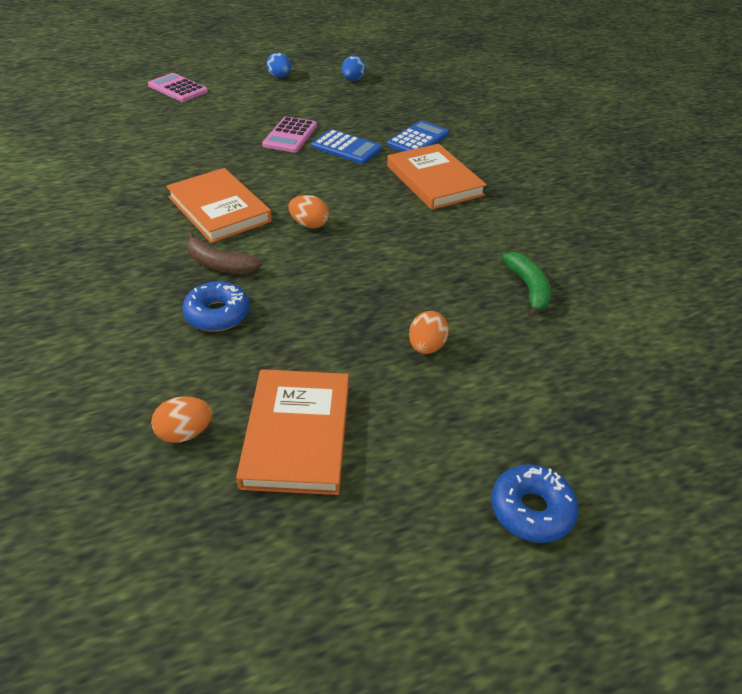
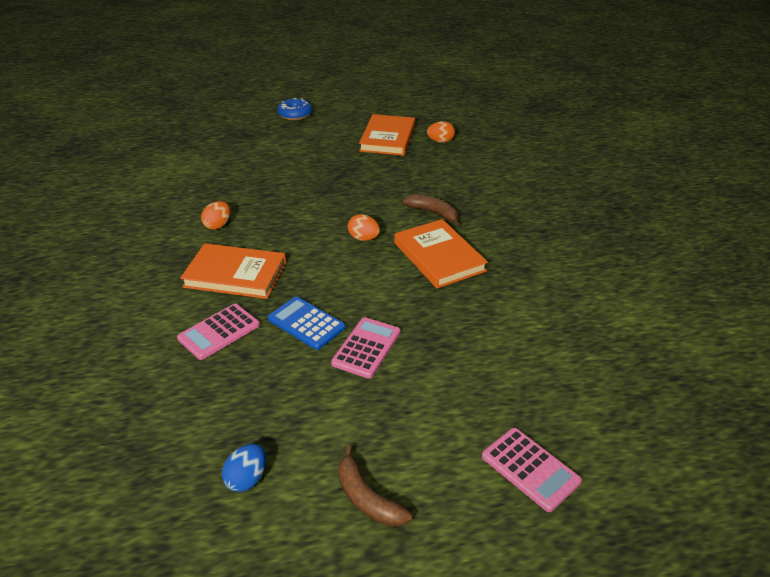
camera: 170 degrees left, 5 degrees down
(217, 314) = (431, 185): blue donut -> none
(279, 77) = (367, 498): blue egg -> brown banana
(418, 139) = (219, 332): blue calculator -> pink calculator
(426, 347) = (310, 163): orange egg -> orange egg (218, 225)
(434, 180) = (235, 274): orange book -> orange book turned 60 degrees counterclockwise
(528, 289) = (226, 186): green banana -> none

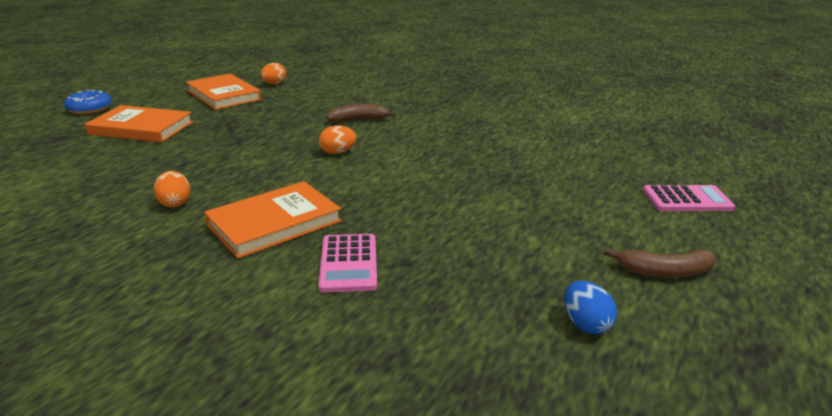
camera: 50 degrees left, 10 degrees down
(306, 323) = (408, 216): blue calculator -> none
(366, 348) = (481, 204): pink calculator -> none
(439, 257) = (414, 138): orange book -> orange book (141, 128)

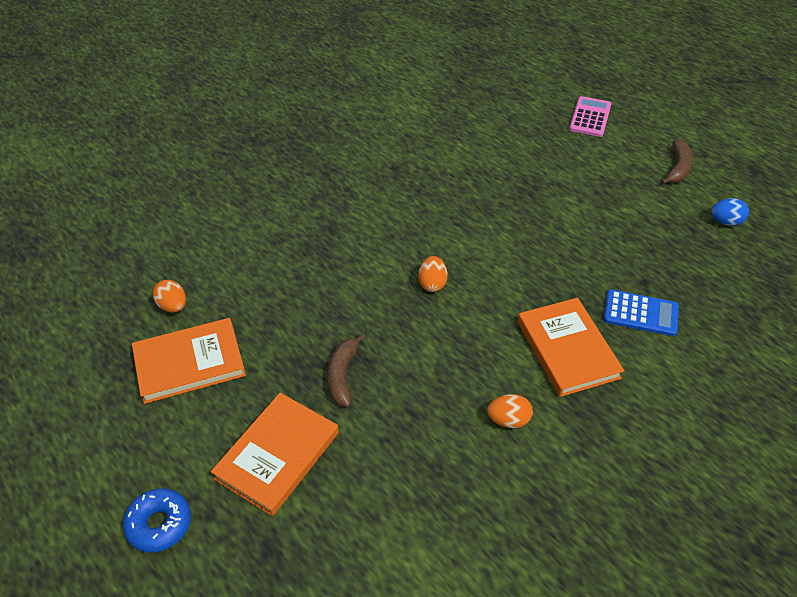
camera: 70 degrees left, 20 degrees up
(348, 263) = (640, 313): pink calculator -> blue calculator
(358, 119) = (348, 251): brown banana -> brown banana (342, 375)

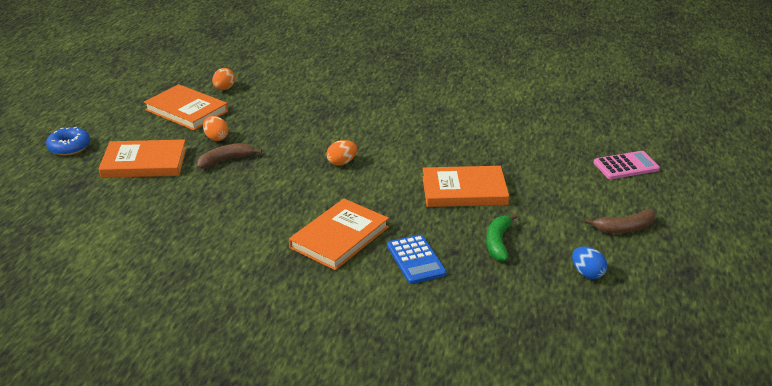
camera: 55 degrees right, 15 degrees down
(508, 420) = (247, 234): orange egg -> orange egg (216, 138)
(552, 226) = (464, 190): none -> orange book
(649, 248) = (498, 242): none -> green banana

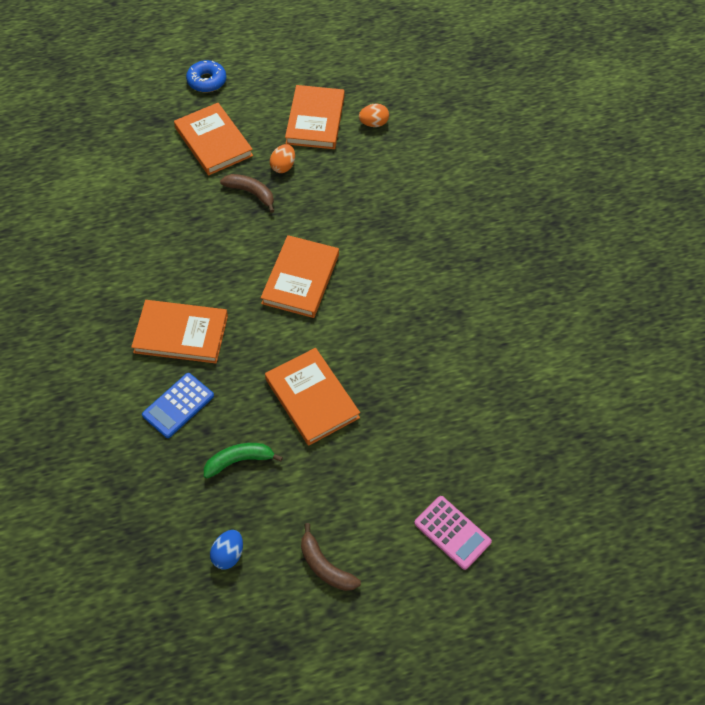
camera: 60 degrees right, 25 degrees up
(342, 162) = (300, 279): orange egg -> orange book

